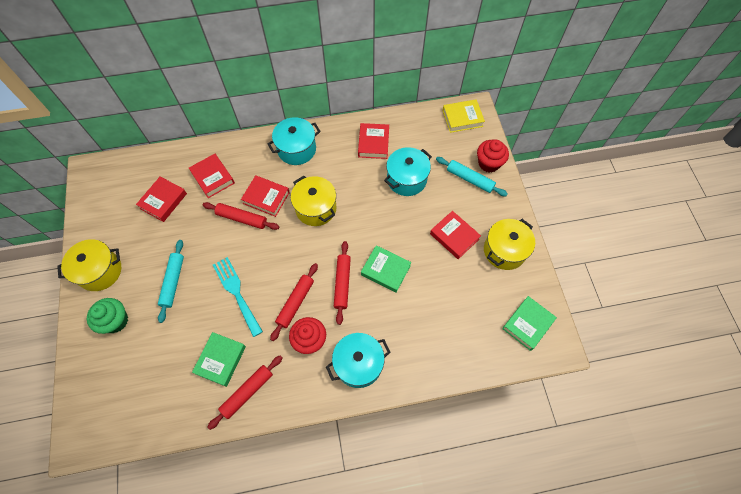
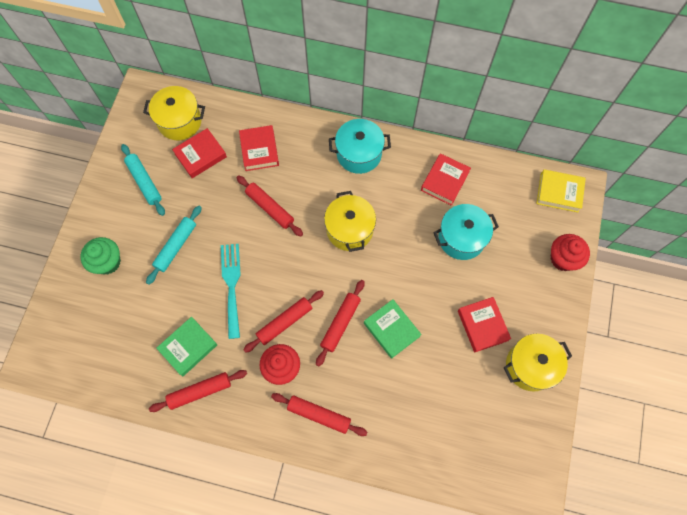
camera: 25 degrees right, 5 degrees up
(100, 271) = (112, 204): yellow pot -> yellow pot (179, 121)
(266, 198) = (304, 196): red book -> none
(358, 364) = (319, 415): turquoise pot -> red rolling pin
(470, 179) = (532, 268): turquoise rolling pin -> turquoise rolling pin (144, 182)
(527, 324) = (515, 457): green book -> none

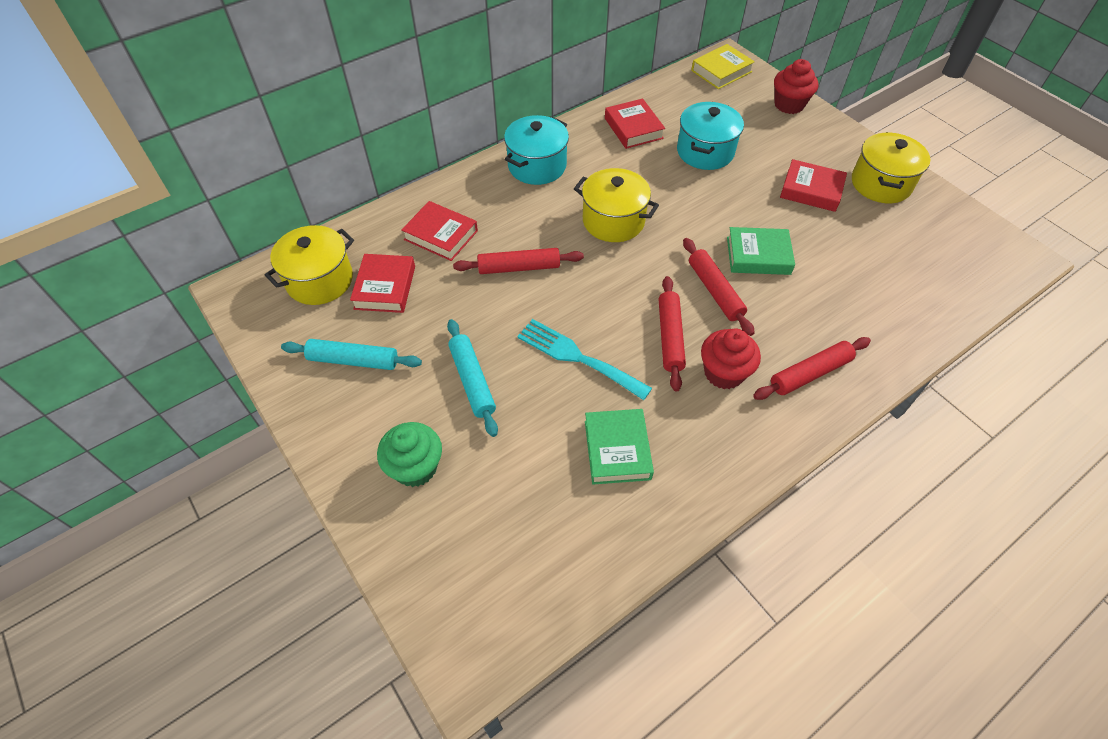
camera: 50 degrees left, 15 degrees down
(200, 391) = (687, 474): red rolling pin -> none

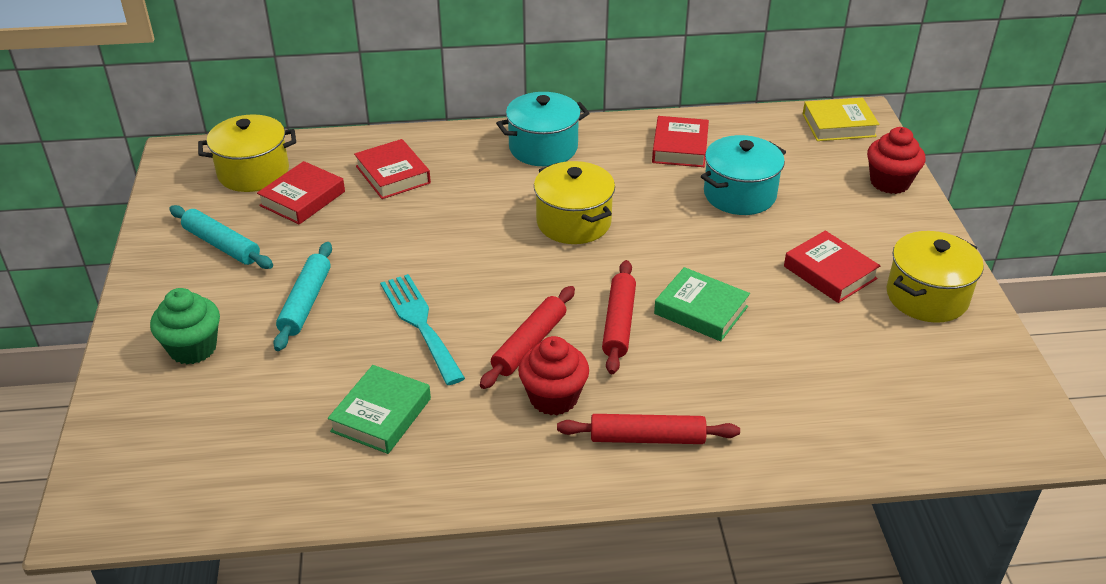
camera: 30 degrees right, 15 degrees down
(519, 267) = (439, 228): red rolling pin -> none

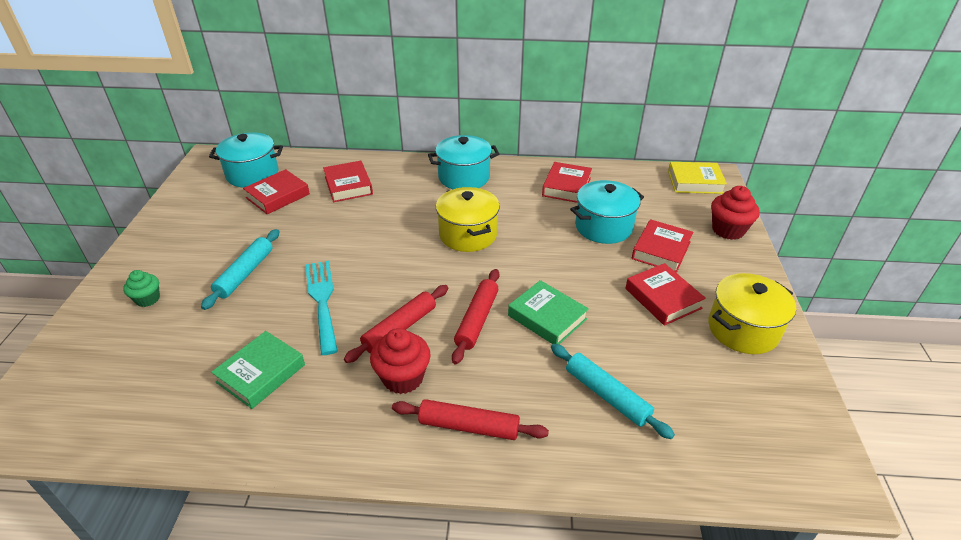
camera: 10 degrees right, 0 degrees up
(193, 348) = (148, 299): green cupcake -> green cupcake, size x0.63
(221, 245) = (206, 223): turquoise rolling pin -> turquoise rolling pin (606, 395)
(253, 172) = (252, 174): yellow pot -> turquoise pot
(815, 216) = (661, 250): none -> red book

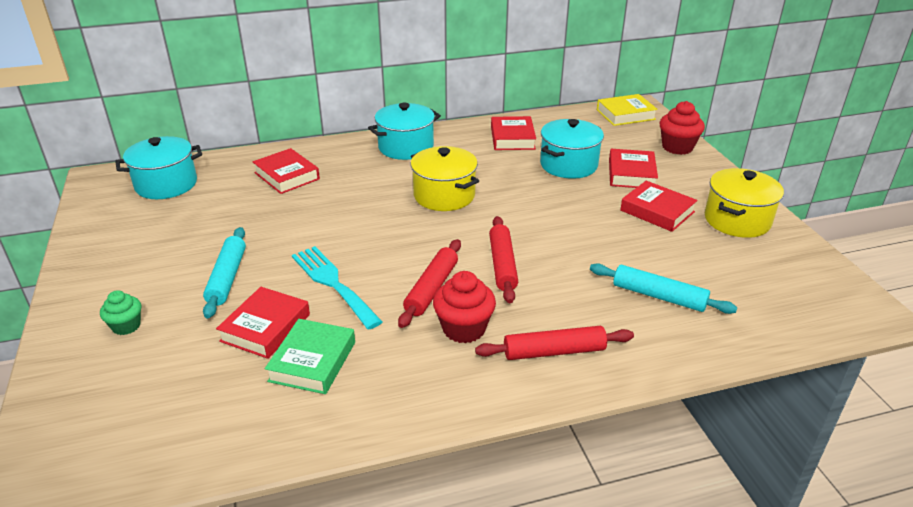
camera: 20 degrees left, 5 degrees down
(278, 196) = (212, 200): red book -> red book (266, 328)
(547, 317) = (566, 248): green book -> none

